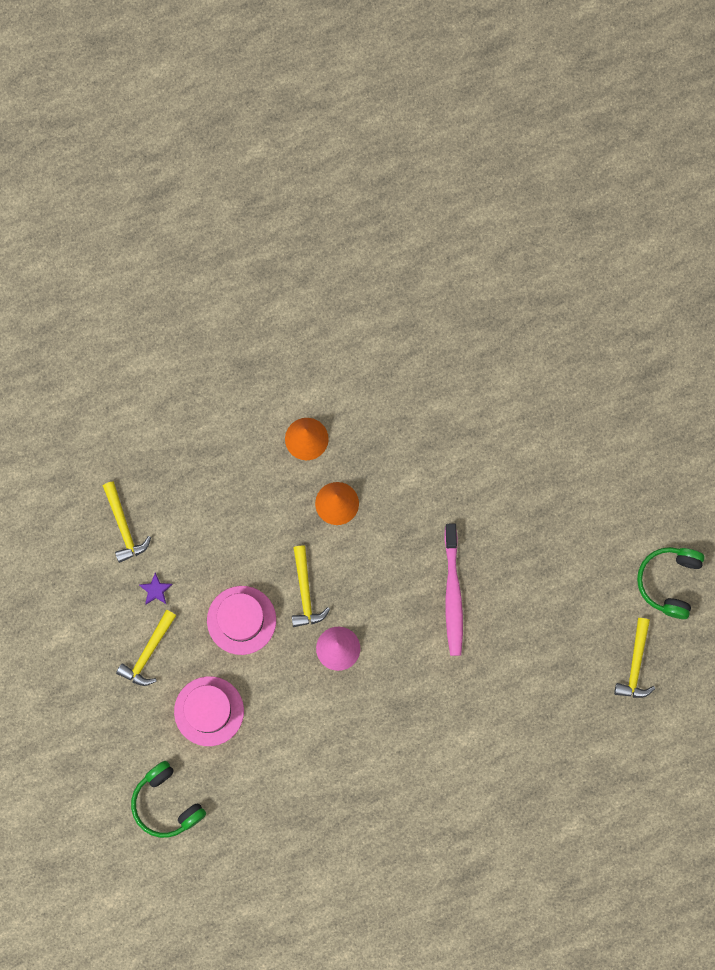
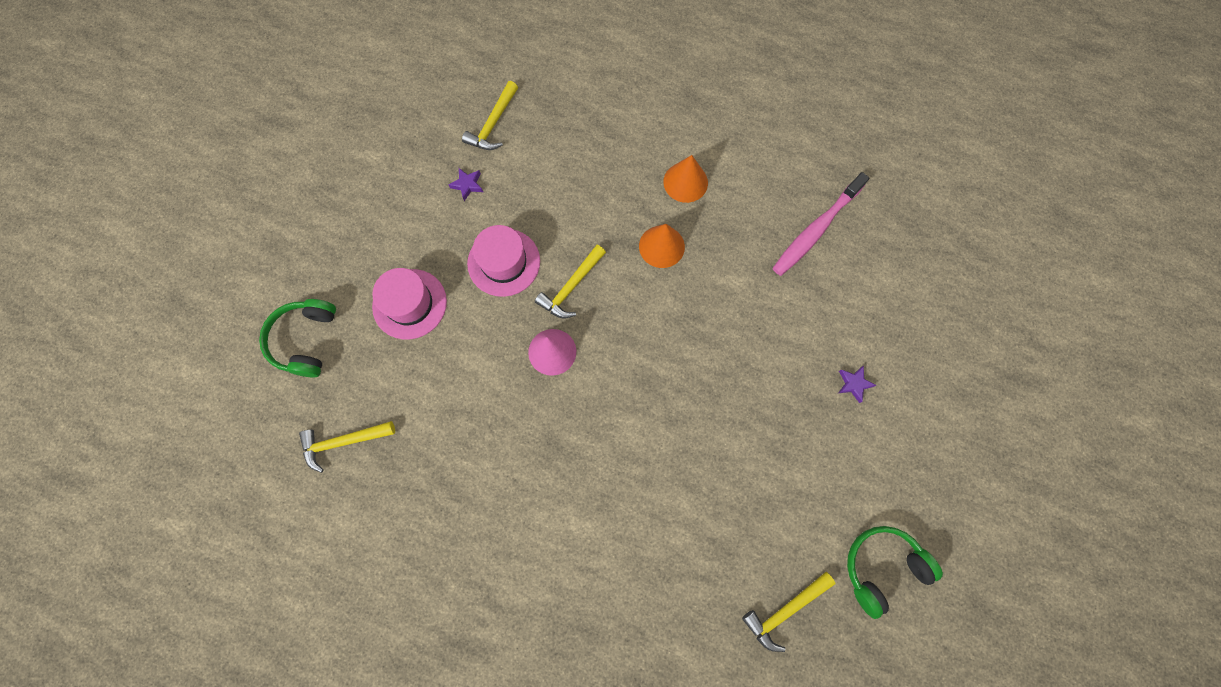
camera: 45 degrees right, 5 degrees down
(148, 652) = (415, 222): yellow hammer -> yellow hammer (344, 442)
(453, 594) = (684, 398): pink toothbrush -> pink toothbrush (816, 230)
(551, 478) = (854, 384): none -> purple star

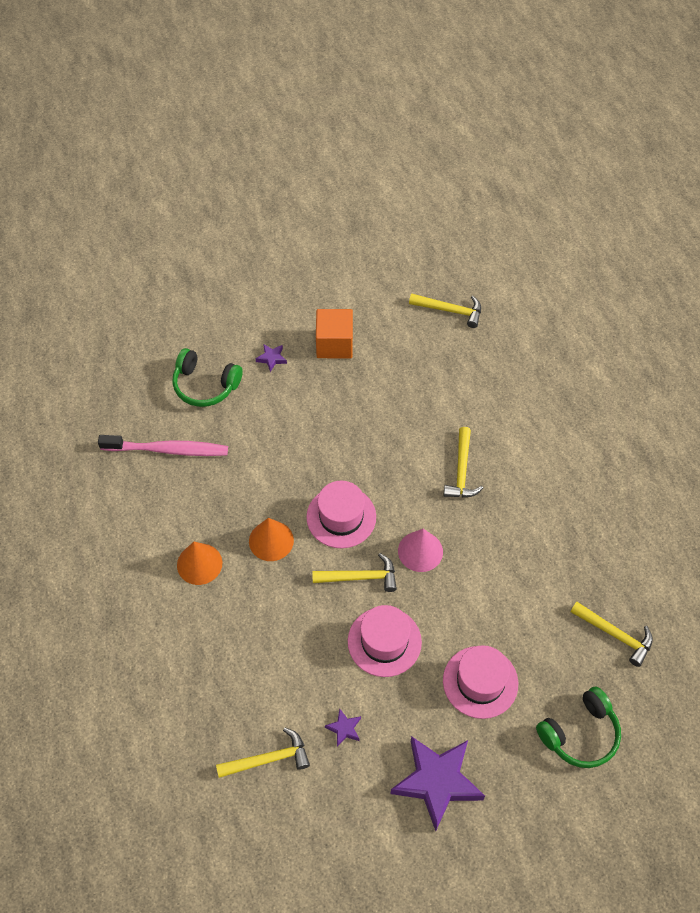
camera: 130 degrees left, 15 degrees down
(374, 214) = (437, 782): none -> purple star
(595, 453) = (461, 470): none -> yellow hammer
(637, 315) = (341, 517): none -> pink hat
(828, 455) = (334, 344): none -> orange cube
(882, 567) = (377, 280): green headphones -> green headphones (205, 385)

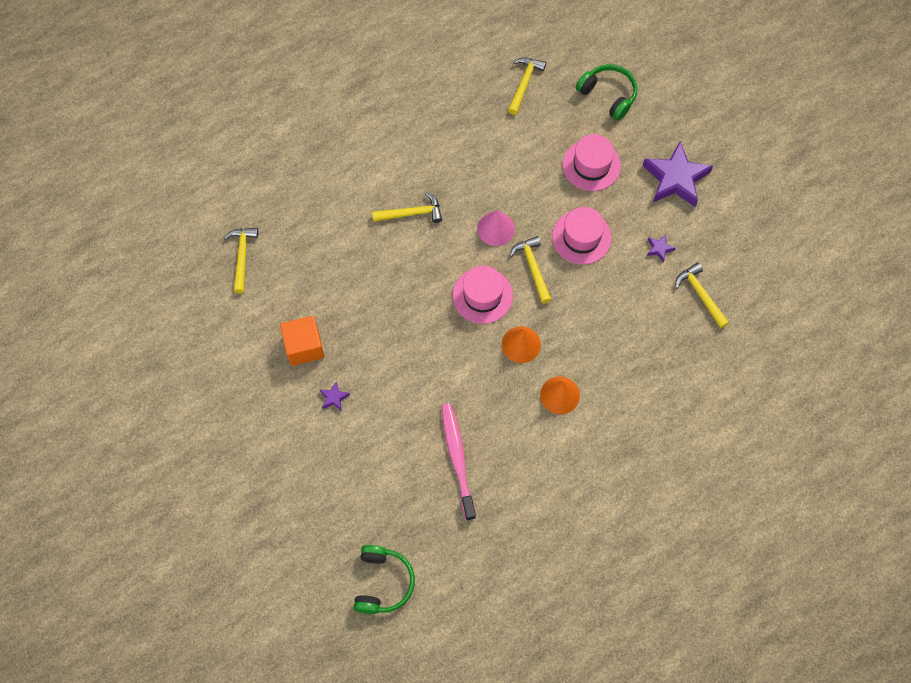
camera: 105 degrees left, 10 degrees up
(205, 385) = (379, 448): green headphones -> green headphones (382, 582)

